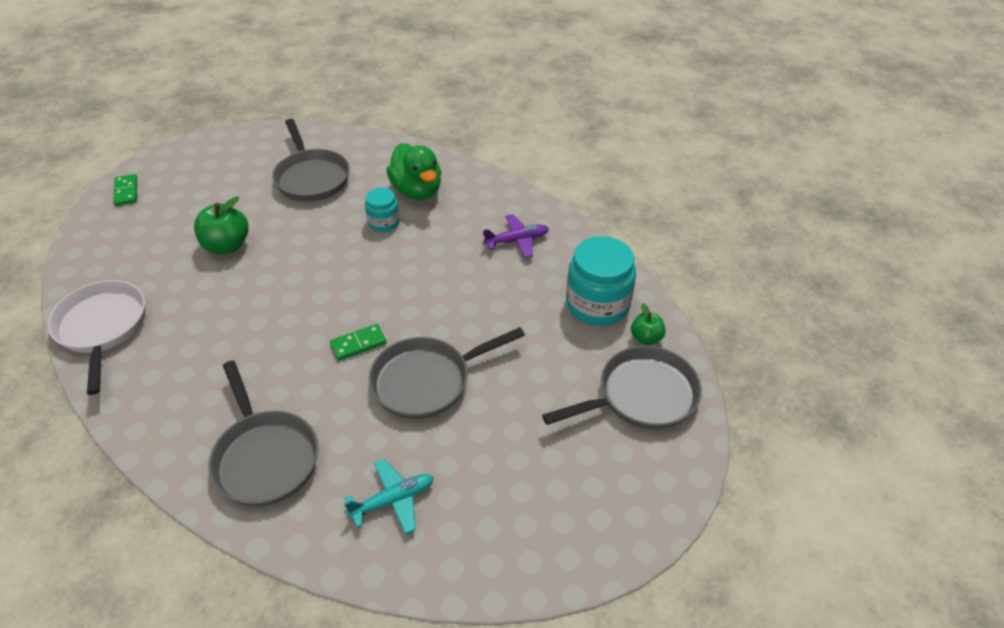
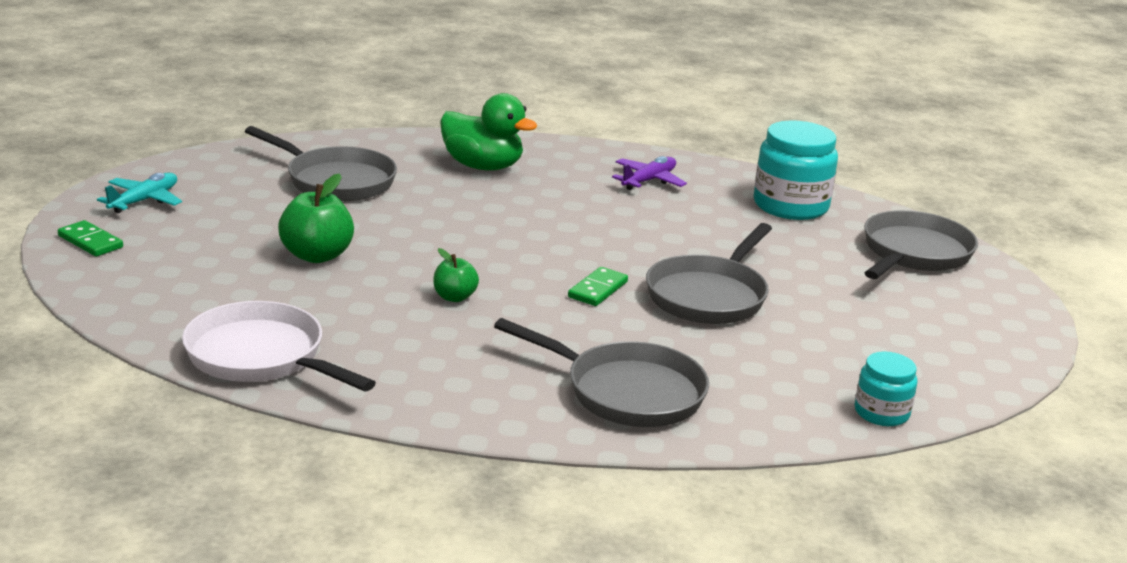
camera: 35 degrees left, 20 degrees down
(384, 222) = (482, 197): turquoise jar -> turquoise jar (881, 413)
(393, 500) = (799, 379): turquoise plane -> turquoise plane (144, 200)
(646, 338) = (865, 217): green apple -> green apple (454, 297)

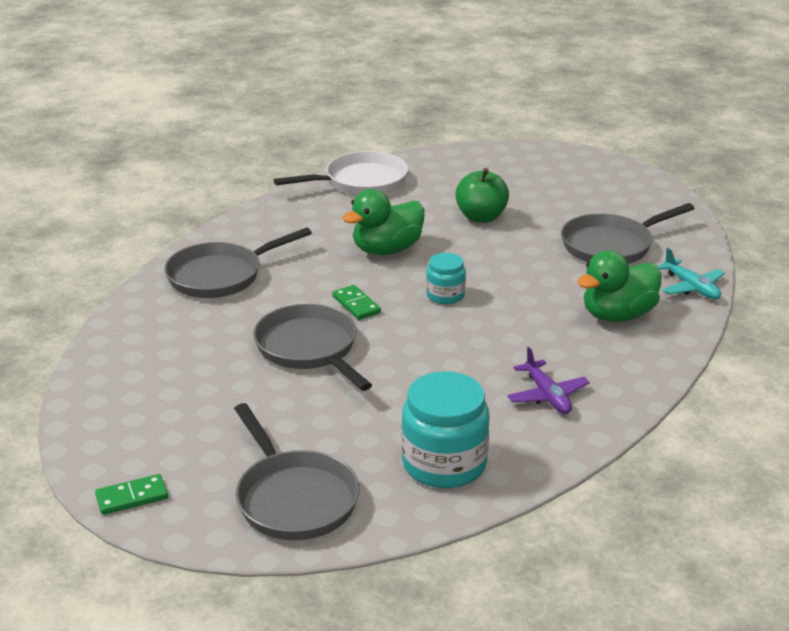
camera: 120 degrees right, 5 degrees up
(90, 242) = (544, 156): green domino -> green domino (132, 497)
(144, 200) = (603, 177): turquoise plane -> turquoise plane (691, 287)
(454, 297) = (387, 250): green apple -> green duck
(881, 413) = (101, 360): turquoise jar -> turquoise jar (445, 295)

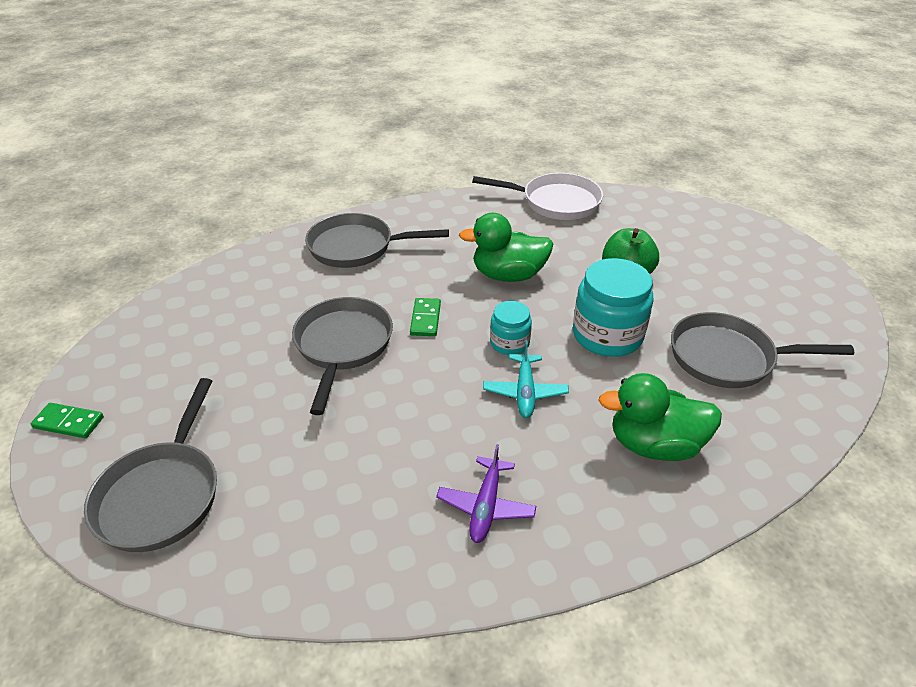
camera: 35 degrees right, 10 degrees up
(444, 464) = (311, 532): turquoise jar -> turquoise jar (607, 335)
(691, 287) = (773, 449): turquoise plane -> turquoise plane (525, 392)

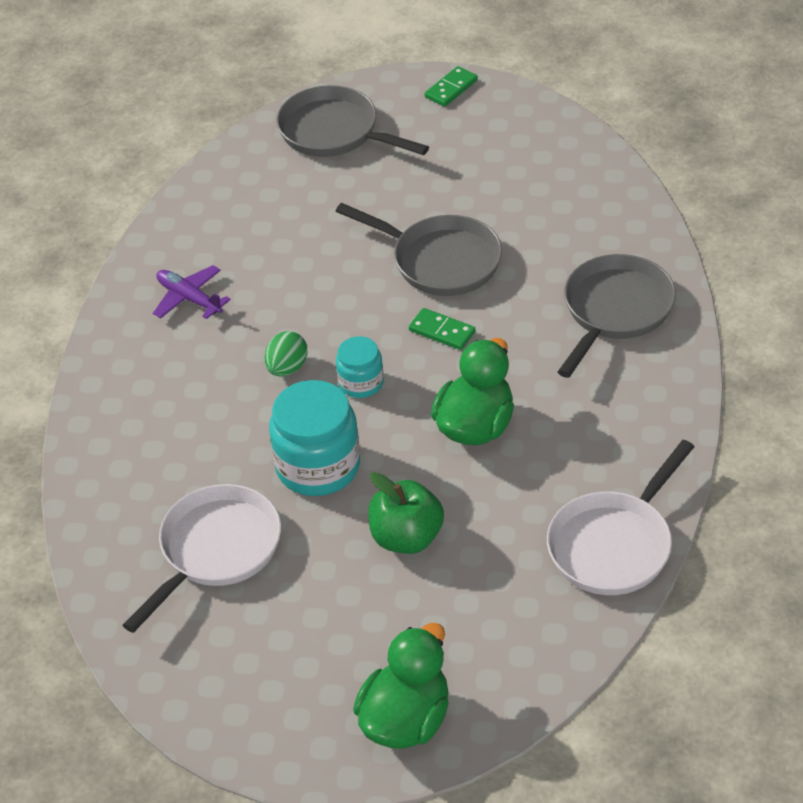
camera: 120 degrees right, 5 degrees up
(525, 392) = (287, 368): turquoise plane -> green egg
(654, 444) = (163, 429): green duck -> green duck (406, 720)
(728, 358) = (216, 550): grey pan -> white pan

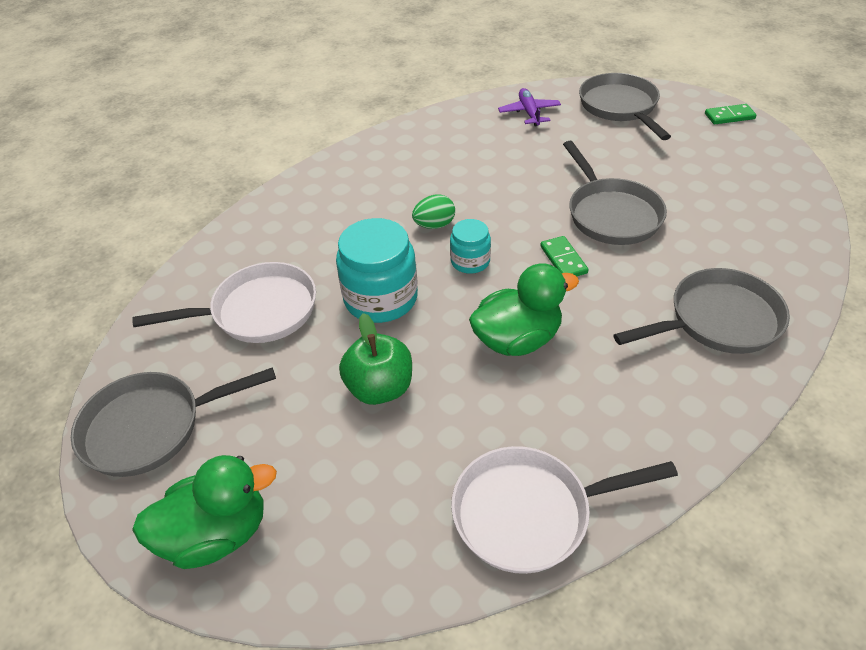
camera: 40 degrees right, 0 degrees up
(189, 298) = (425, 155): purple plane -> purple plane (529, 113)
(248, 698) = (151, 427): none -> grey pan

